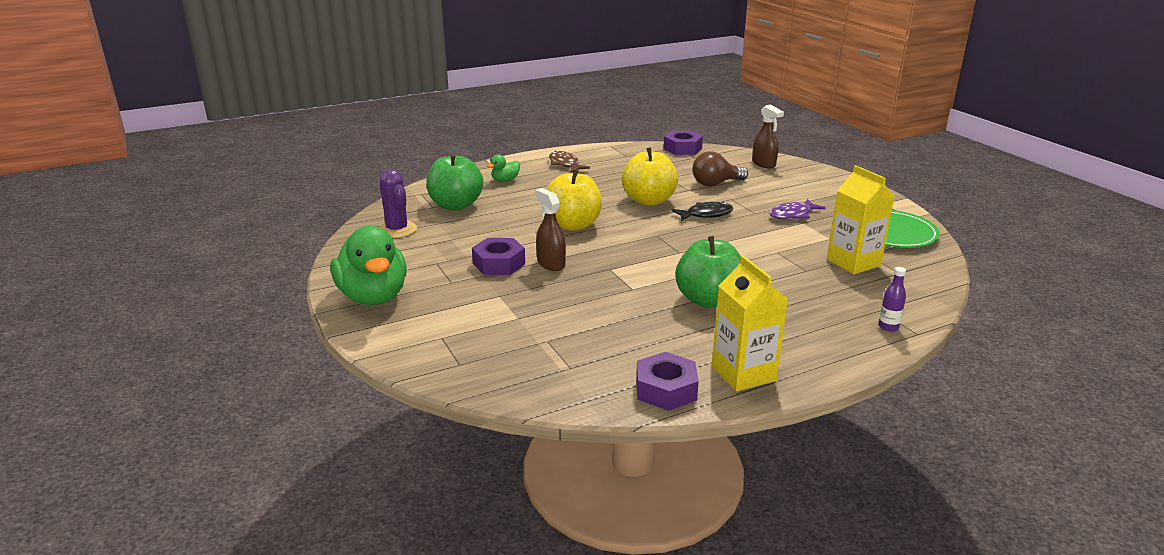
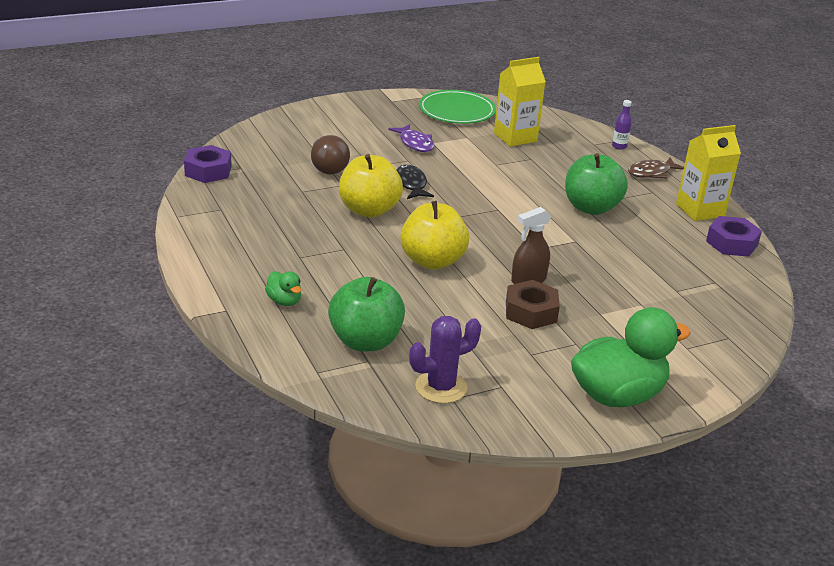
camera: 90 degrees left, 5 degrees up
(499, 264) = (531, 312): purple nut -> brown nut
(565, 164) = (238, 253): brown fish -> brown fish (651, 173)
(764, 164) = (276, 134): brown spray bottle -> none

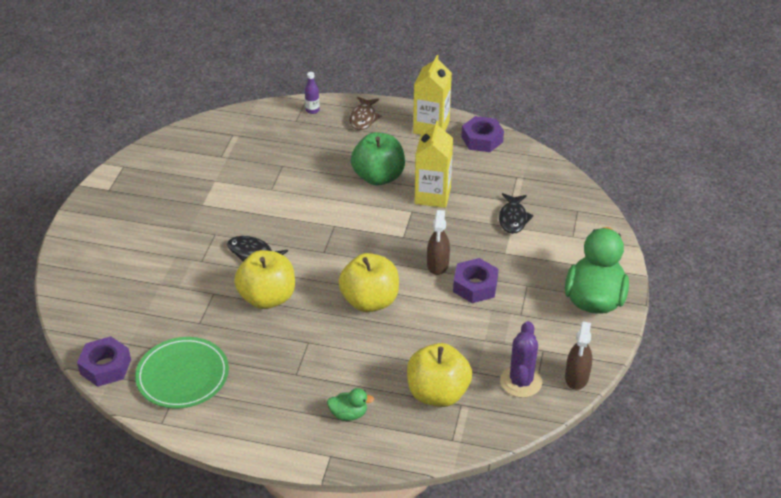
camera: 50 degrees left, 10 degrees up
(327, 168) = (178, 288): brown light bulb -> none
(365, 341) = (437, 393): green apple -> yellow apple
(415, 143) = (194, 215): purple fish -> none
(457, 111) = (167, 162): green plate -> green plate (182, 375)
(492, 423) = (576, 377): none -> brown spray bottle
(515, 137) = (243, 155): yellow carton -> yellow carton (432, 195)
(531, 312) = (475, 286): brown nut -> purple nut
(654, 301) = (513, 218): none -> black fish

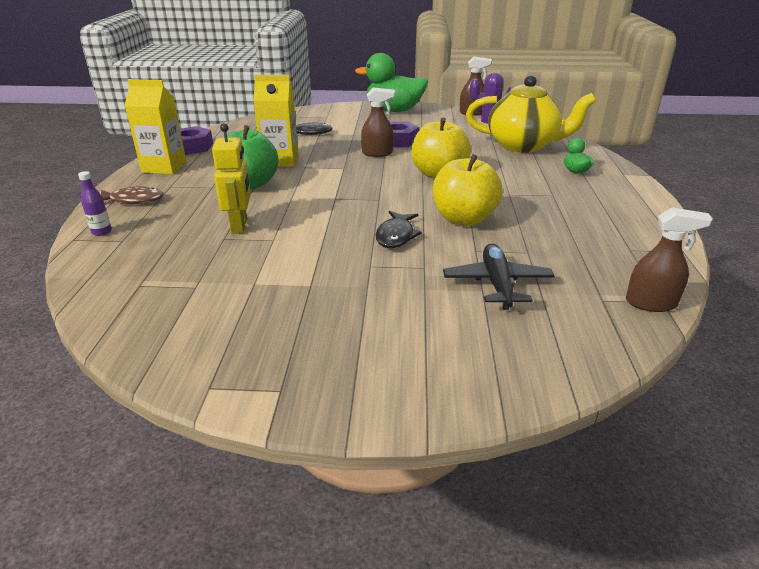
camera: 100 degrees left, 10 degrees down
(105, 367) = (651, 303): purple nut -> brown spray bottle
(164, 293) = (497, 284): none -> black plane
(182, 375) = (611, 249): green plate -> none
(299, 173) = (240, 226): none -> yellow robot
(437, 393) = (523, 146): yellow apple -> yellow teapot

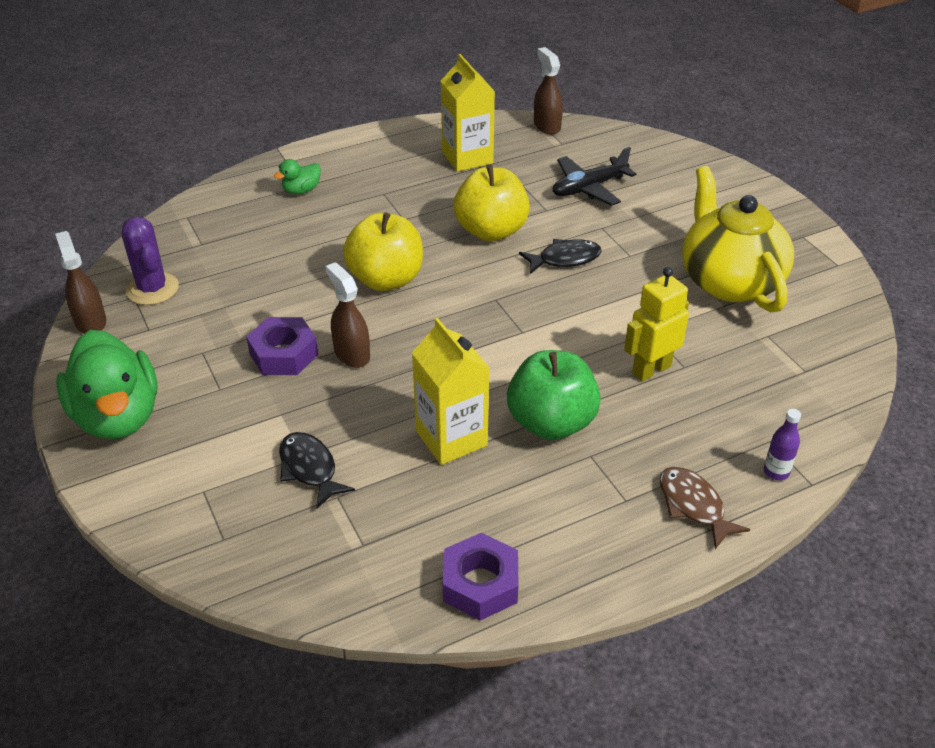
camera: 120 degrees left, 10 degrees up
(164, 167) = (581, 556): yellow carton -> yellow carton (467, 157)
(523, 146) = (232, 241): yellow teapot -> yellow teapot (729, 281)

